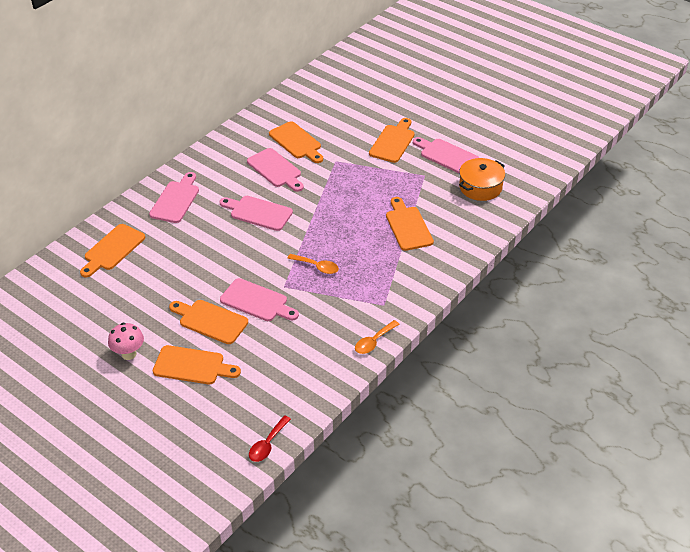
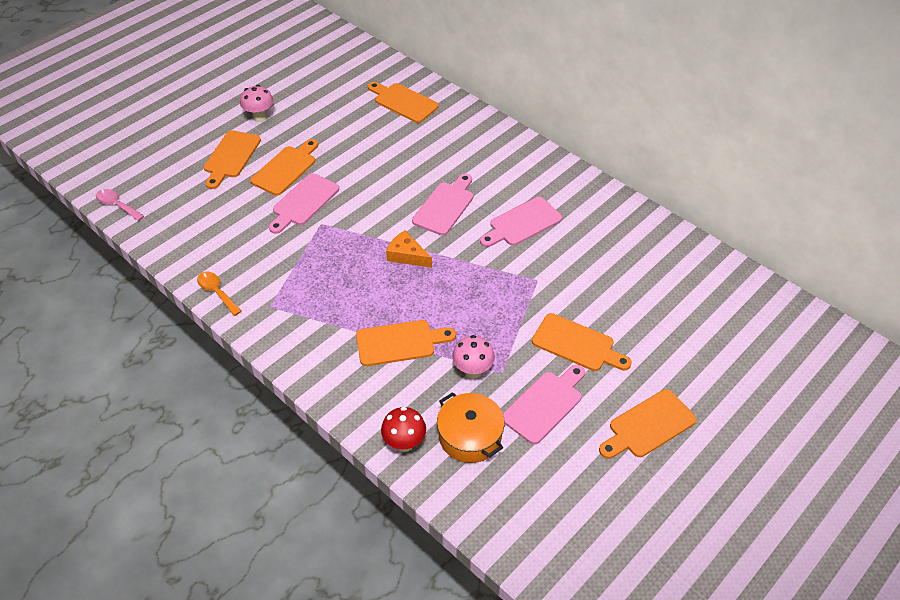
camera: 95 degrees right, 5 degrees up
(176, 200) = (474, 143): pink cutting board -> none
(267, 444) = (117, 205): red spoon -> pink spoon
(296, 142) = (577, 244): orange cutting board -> orange cutting board (648, 426)
(317, 230) = (407, 255): none -> orange cheese
(317, 267) = (345, 252): orange spoon -> none
(426, 188) = (472, 371): none -> pink mushroom
(494, 217) = (404, 443): none -> red mushroom

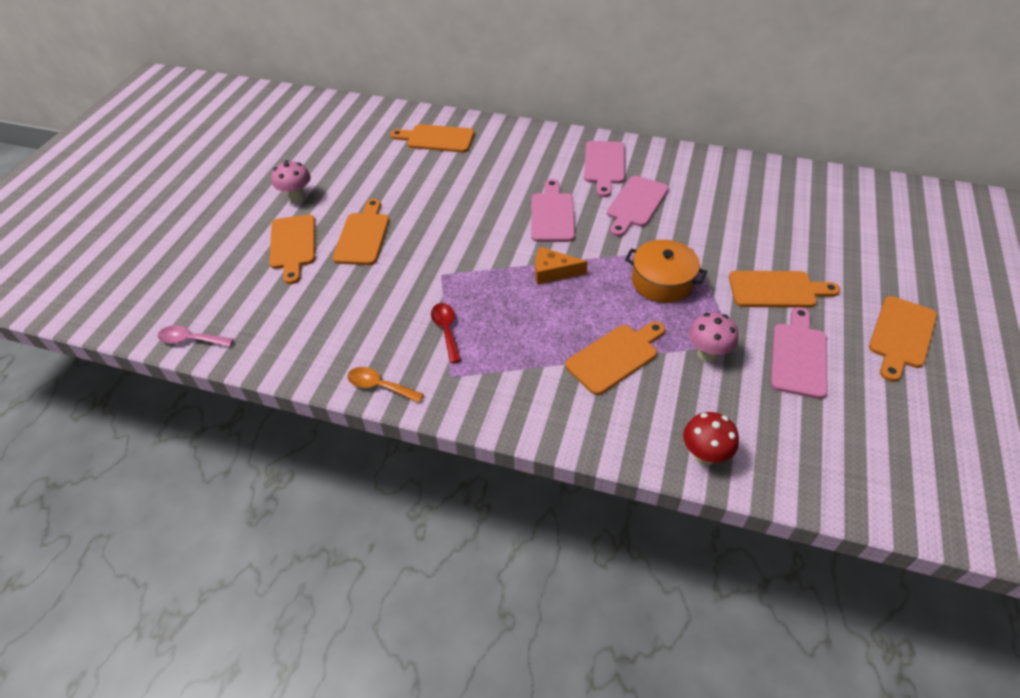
camera: 25 degrees left, 0 degrees up
(292, 269) = (446, 330): none -> red spoon
(304, 202) = (407, 260): pink cutting board -> pink cutting board (604, 165)
(470, 436) = (759, 418): orange pot -> orange pot (662, 282)

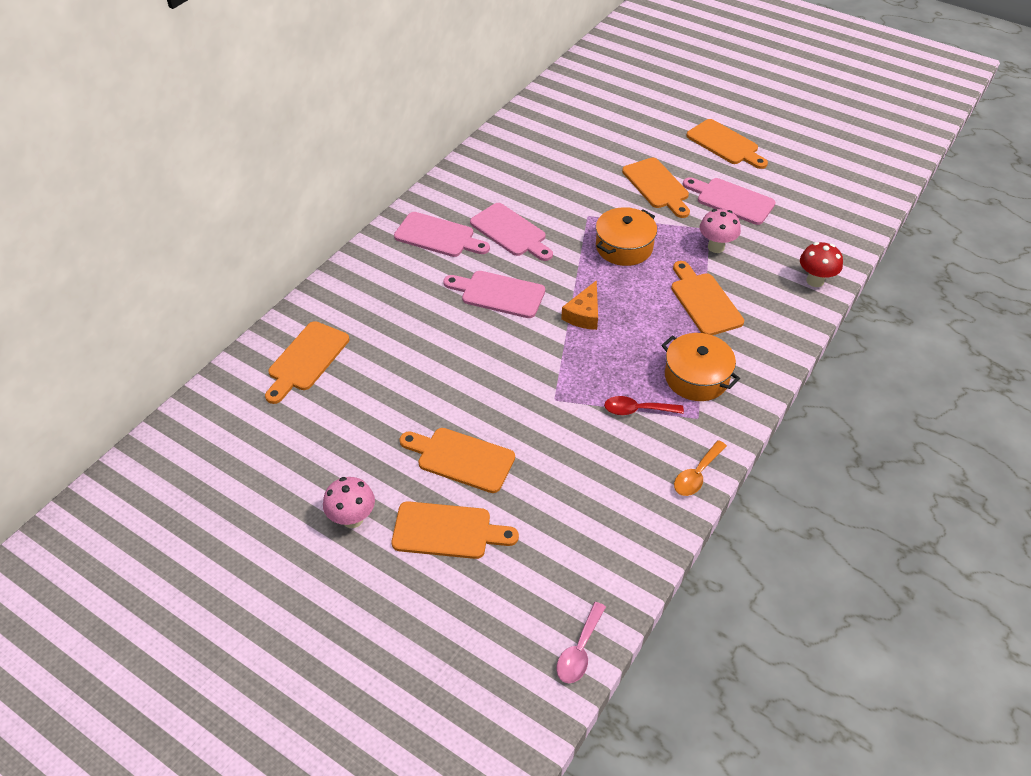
camera: 75 degrees left, 0 degrees up
(503, 367) = (696, 377): none -> orange pot
(776, 290) = (657, 186): orange cutting board -> orange cutting board turned 135 degrees clockwise

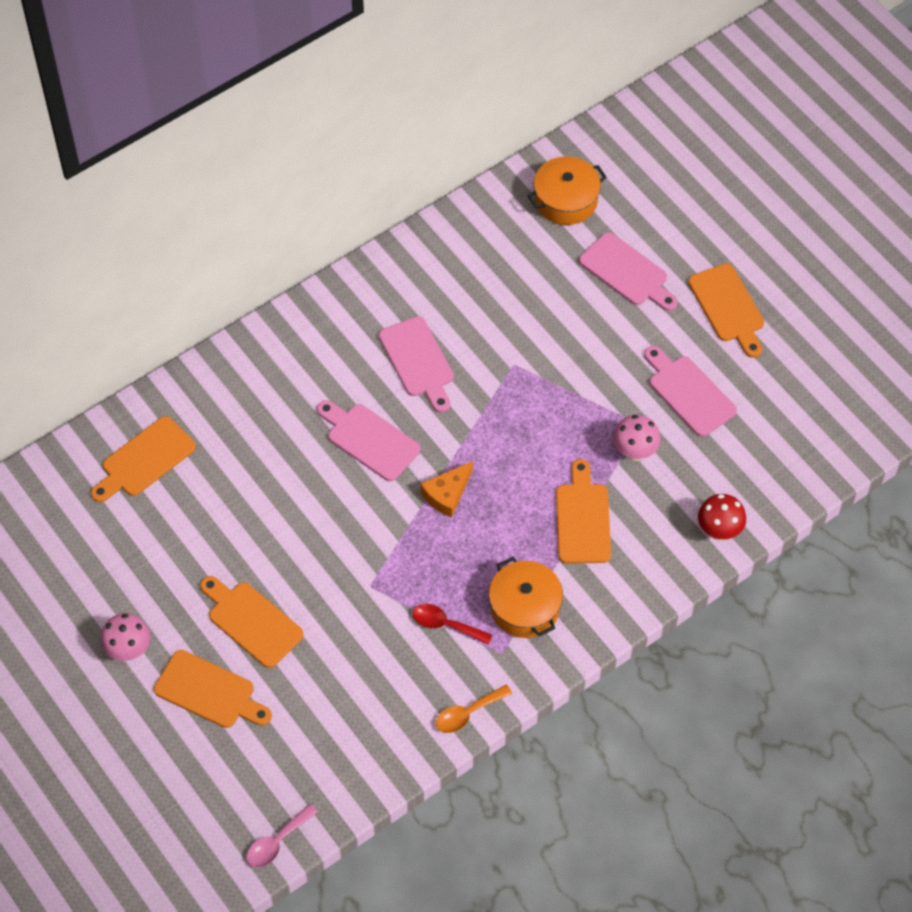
camera: 20 degrees right, 10 degrees up
(438, 236) = (337, 342): pink cutting board -> pink cutting board (627, 272)
(624, 247) = (533, 420): orange pot -> orange pot (566, 200)
(657, 186) = (614, 346): orange cutting board -> none

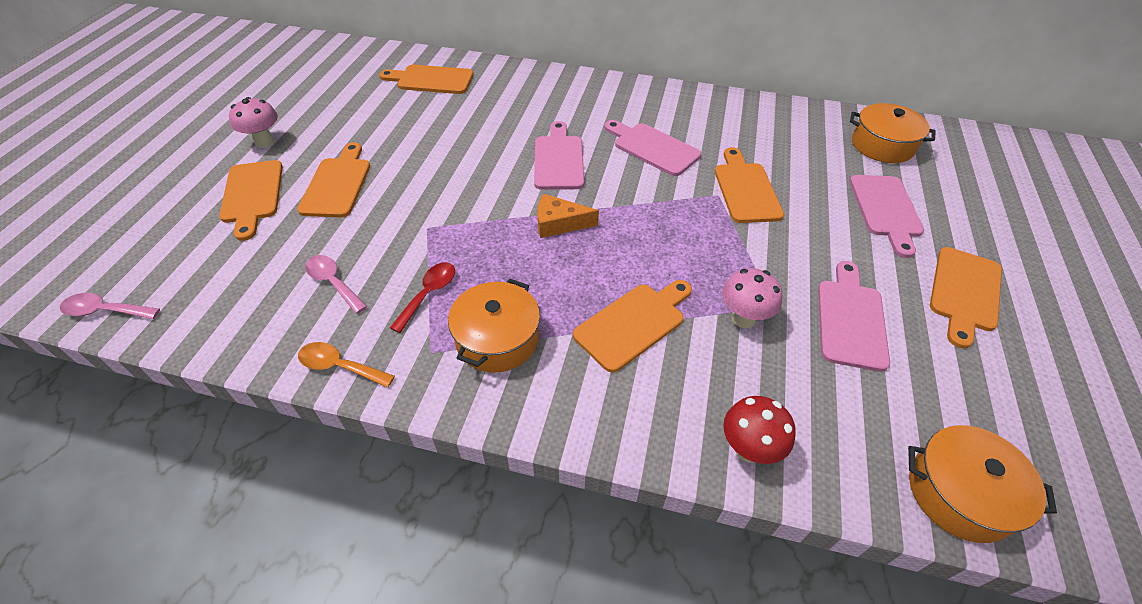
camera: 50 degrees right, 10 degrees down
(378, 680) = (333, 282): none -> pink spoon
(418, 361) = (653, 148): pink cutting board -> pink cutting board turned 105 degrees clockwise
(445, 624) = (429, 294): red spoon -> red spoon turned 45 degrees clockwise
(525, 340) = (745, 189): none -> orange cutting board
(826, 455) = (959, 493): none -> orange pot

